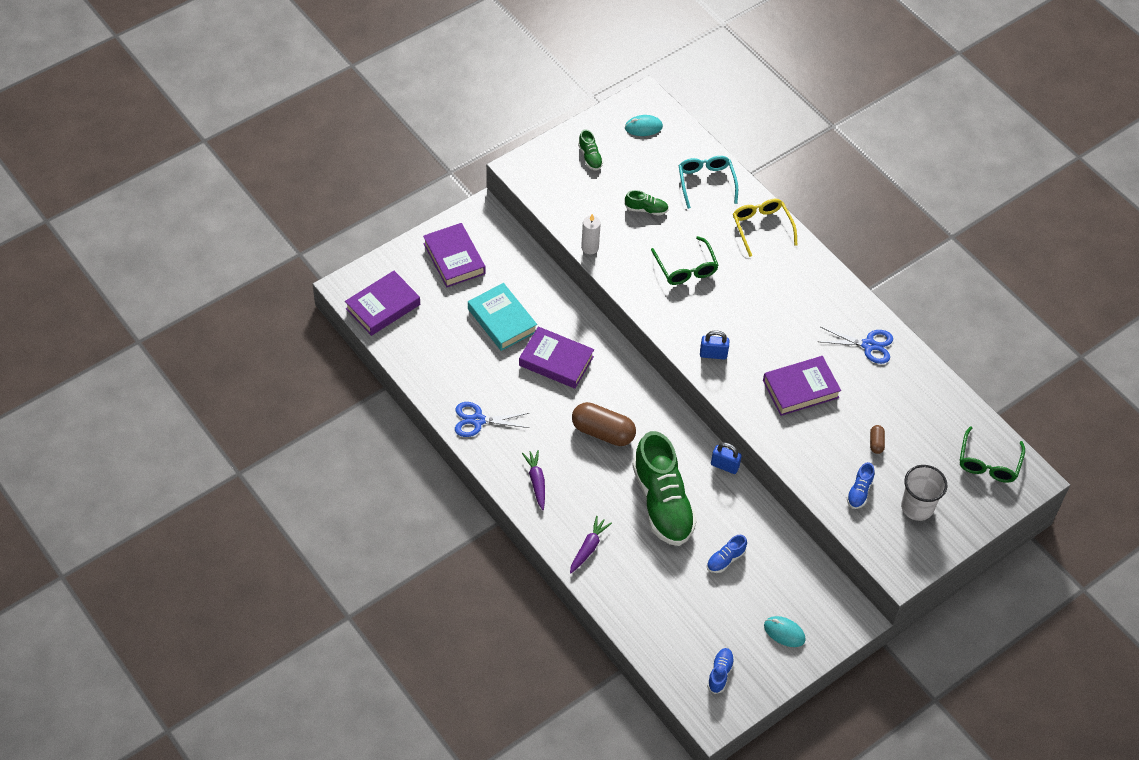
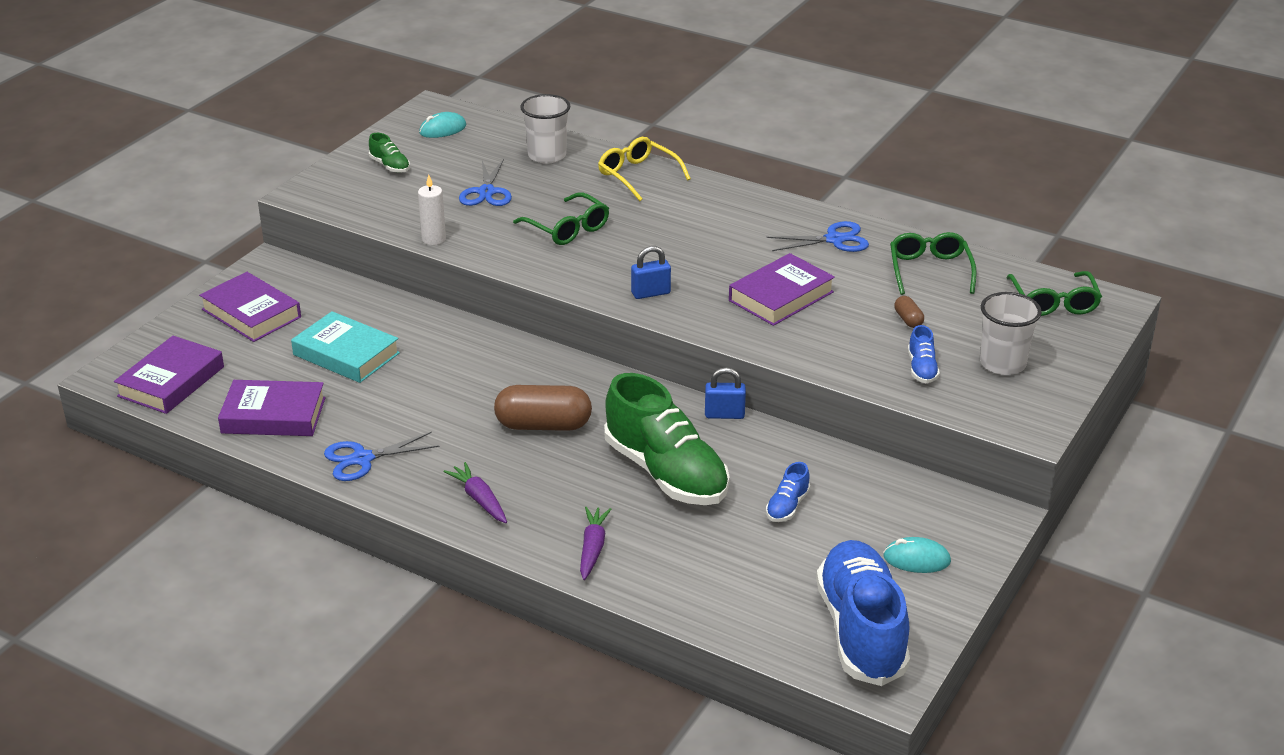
camera: 20 degrees left, 20 degrees down
(556, 361) = (441, 373): purple book -> purple book (273, 415)
(646, 209) = (486, 192): green shoe -> blue scissors
(706, 183) = (547, 155): turquoise glasses -> white cup
(720, 673) = (861, 631): blue shoe -> blue shoe, size x2.38
(919, 400) = (930, 270): none -> green glasses

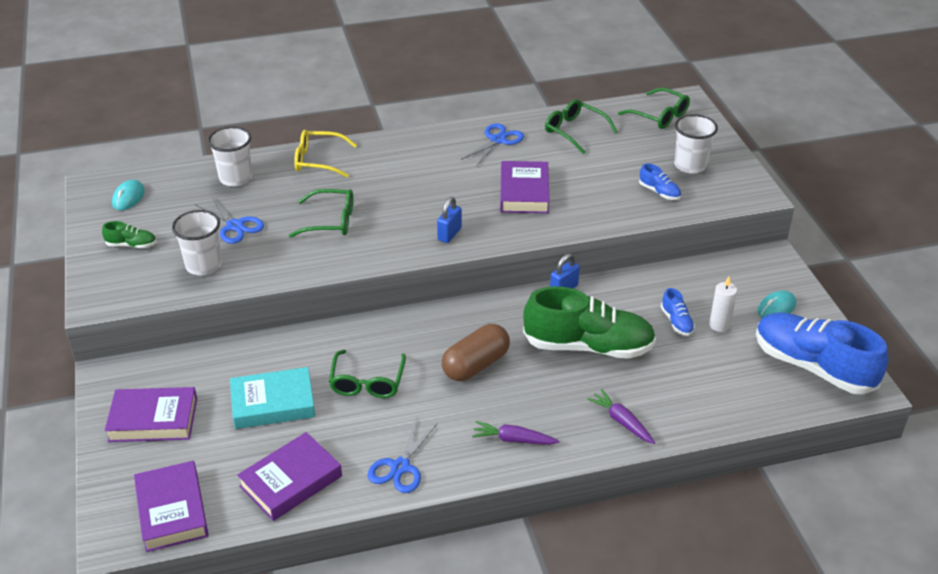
camera: 45 degrees left, 5 degrees up
(416, 209) = (204, 265): none -> white cup
(434, 239) = (251, 280): white candle -> white candle (719, 325)
(437, 383) = (367, 382): none -> green glasses
(908, 320) = (609, 167): brown capsule -> none

